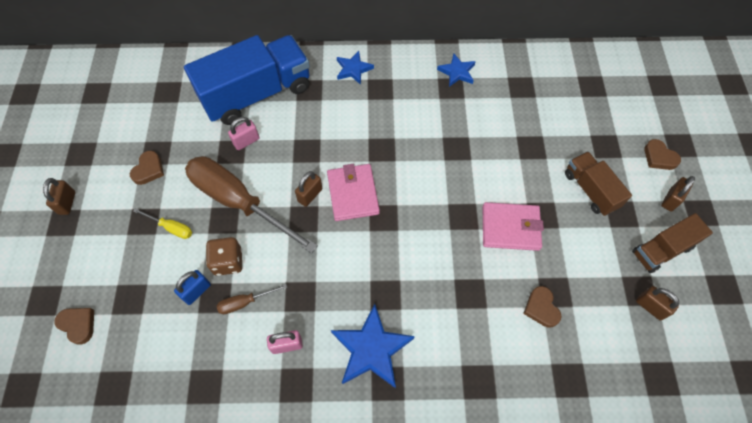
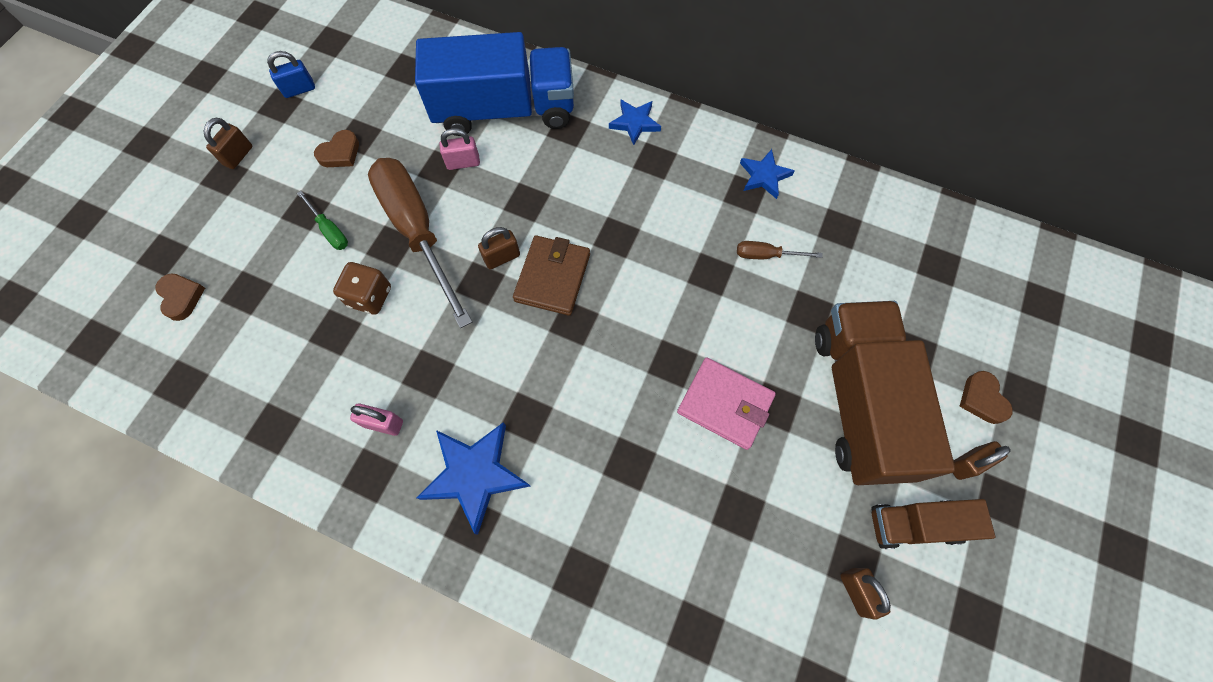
camera: 25 degrees right, 5 degrees up
(171, 227) = (330, 230): yellow screwdriver -> green screwdriver
(196, 291) = (319, 315): blue padlock -> blue padlock (299, 89)
(245, 302) = (364, 352): brown screwdriver -> brown screwdriver (766, 255)
(353, 194) = (552, 277): pink wallet -> brown wallet
(541, 308) = (709, 524): brown heart -> none
(590, 190) = (859, 402): brown truck -> brown truck, size x1.88

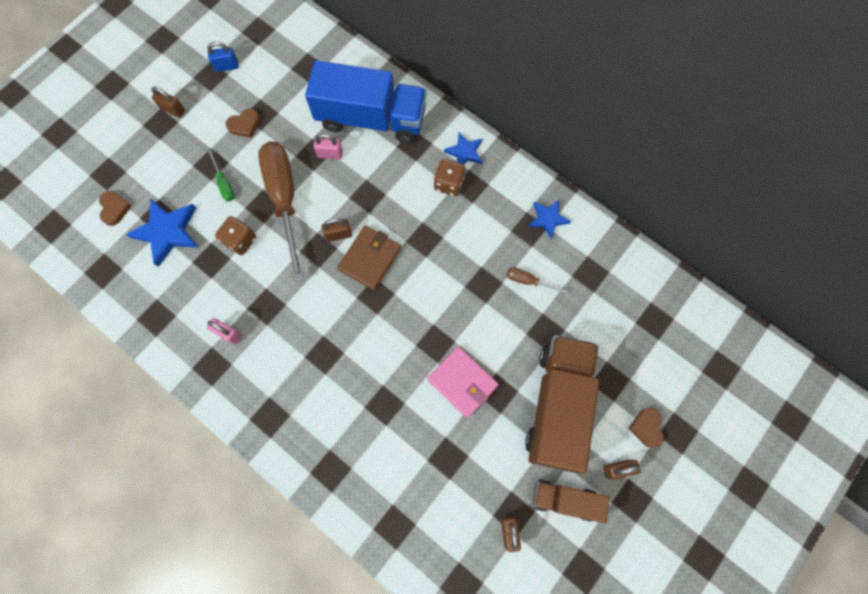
camera: 15 degrees right, 5 degrees up
(238, 156) = (173, 110): brown padlock -> brown padlock turned 75 degrees clockwise
(475, 475) = (279, 385): blue star -> blue star (167, 232)
(626, 163) = (449, 184): none -> brown dice

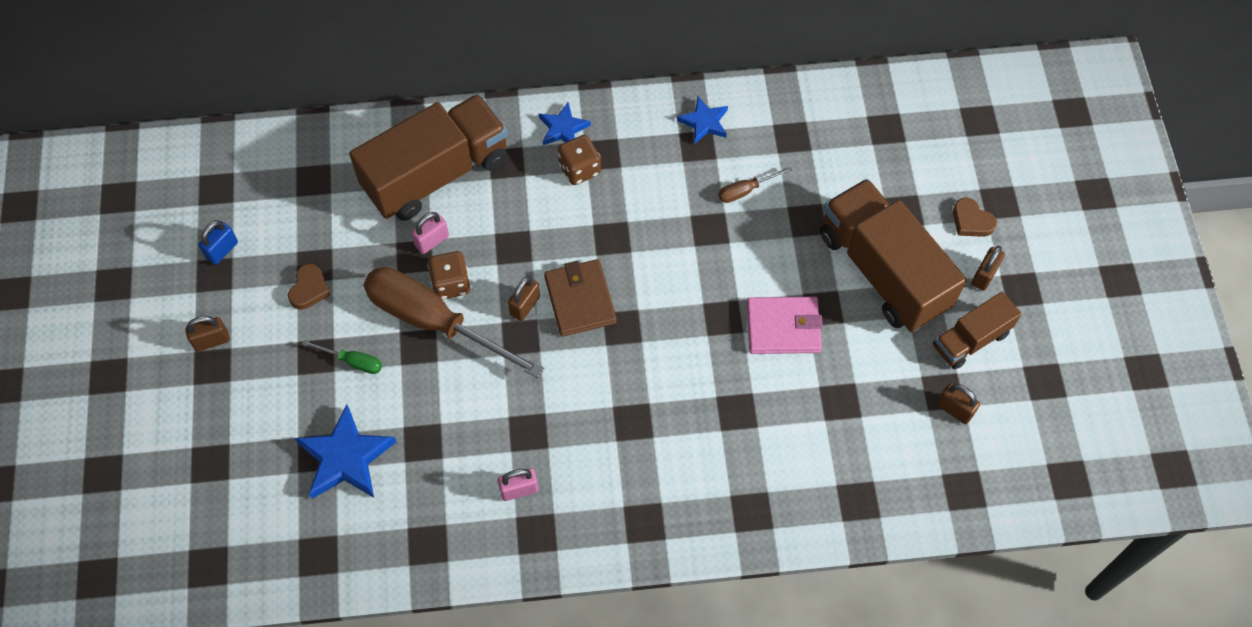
camera: 45 degrees left, 10 degrees down
(114, 209) = (260, 488): brown heart -> none
(240, 241) = (432, 398): brown dice -> brown dice (451, 284)
(371, 118) = (436, 174): blue truck -> brown truck

